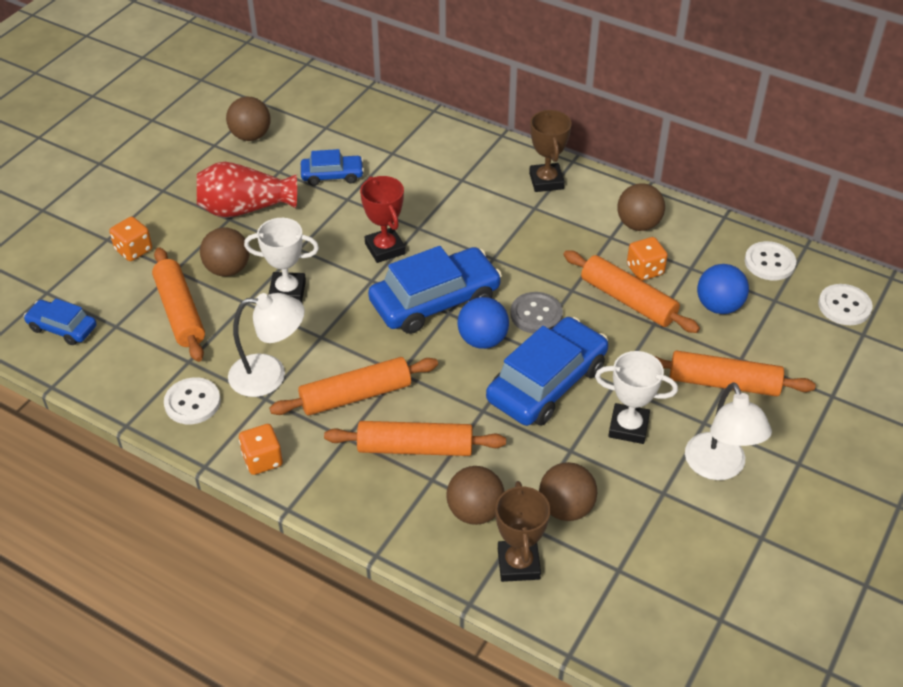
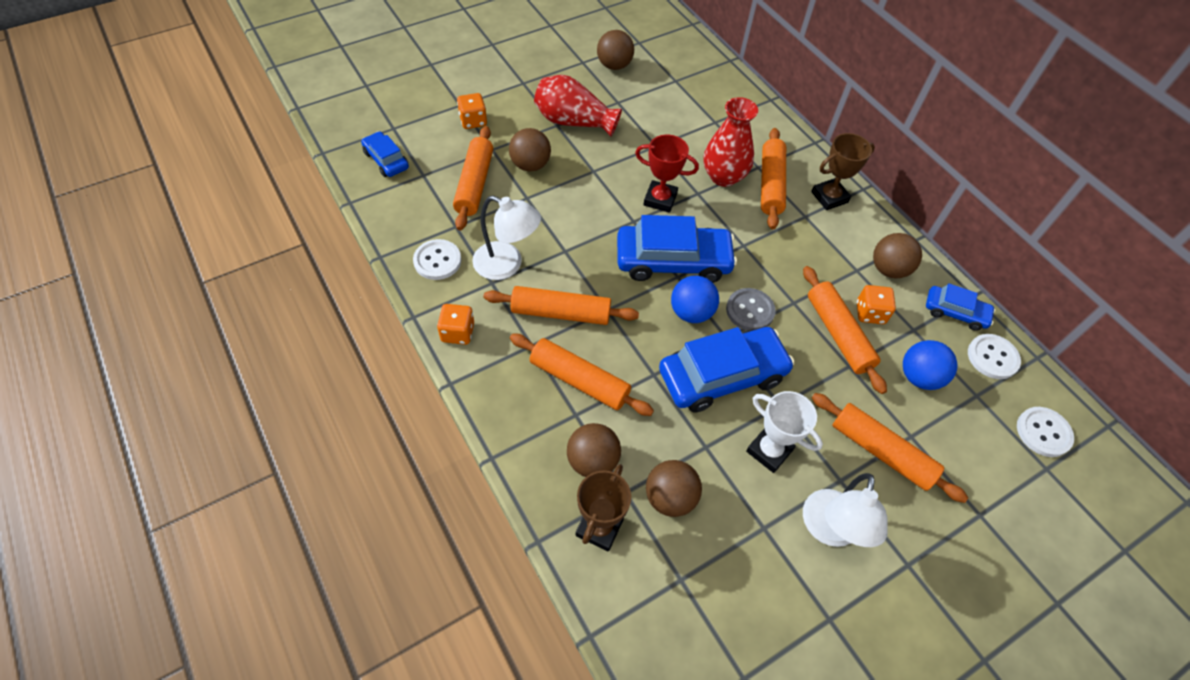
camera: 25 degrees right, 10 degrees up
(287, 291) = (563, 202): white trophy -> none
(332, 175) = (656, 122): blue car -> blue car (955, 312)
(385, 249) = (660, 199): red trophy -> red trophy turned 75 degrees counterclockwise
(433, 202) = (723, 176): none -> red vase
(484, 191) = (771, 184): none -> orange rolling pin
(546, 181) = (829, 197): brown trophy -> brown trophy turned 45 degrees clockwise

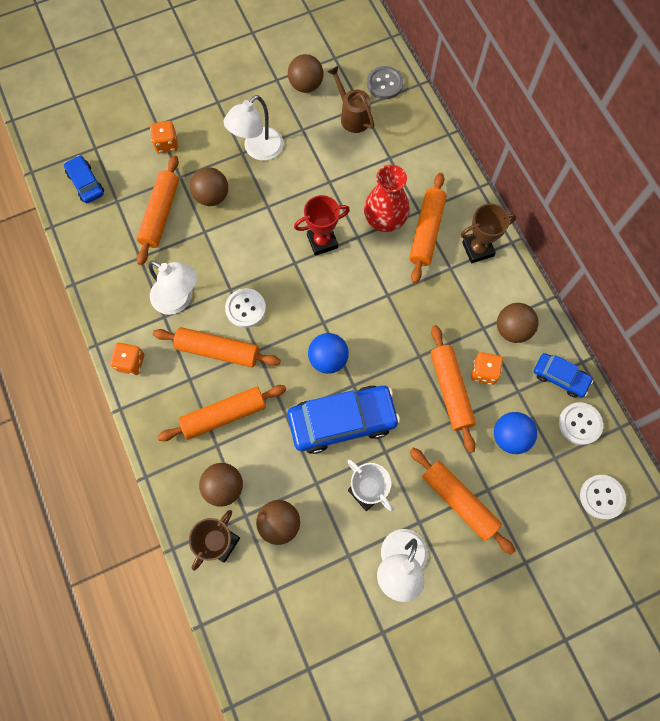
camera: 10 degrees right, 15 degrees up
(437, 261) = (121, 291): white button -> white button (245, 308)
(573, 121) = (258, 150): red vase -> white lamp
(579, 380) = (224, 415): orange rolling pin -> orange rolling pin turned 60 degrees counterclockwise
(660, 199) = (322, 241): red trophy -> red trophy turned 45 degrees counterclockwise
(668, 89) = (352, 116): none -> brown watering can
(673, 261) = (322, 307): blue car -> none
(750, 310) = (379, 361): grey button -> grey button (384, 84)

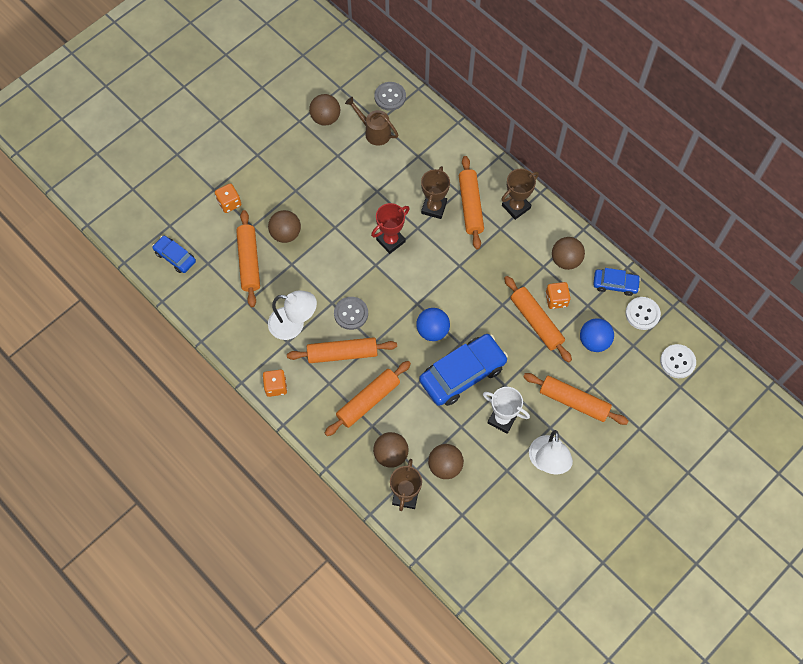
camera: 20 degrees left, 5 degrees down
(245, 308) = (351, 313): white button -> grey button
(258, 150) = (307, 184): white lamp -> none
(385, 220) = (434, 207): red vase -> brown trophy

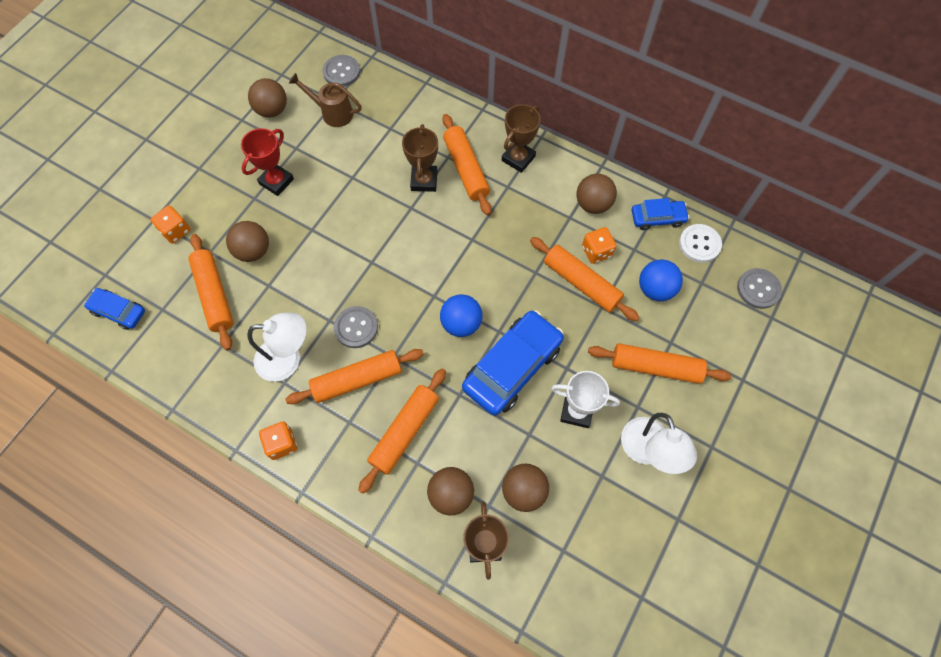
camera: 15 degrees left, 0 degrees up
(390, 241) = (383, 230): red trophy -> red trophy (276, 181)
(677, 362) = (758, 289): white button -> grey button

